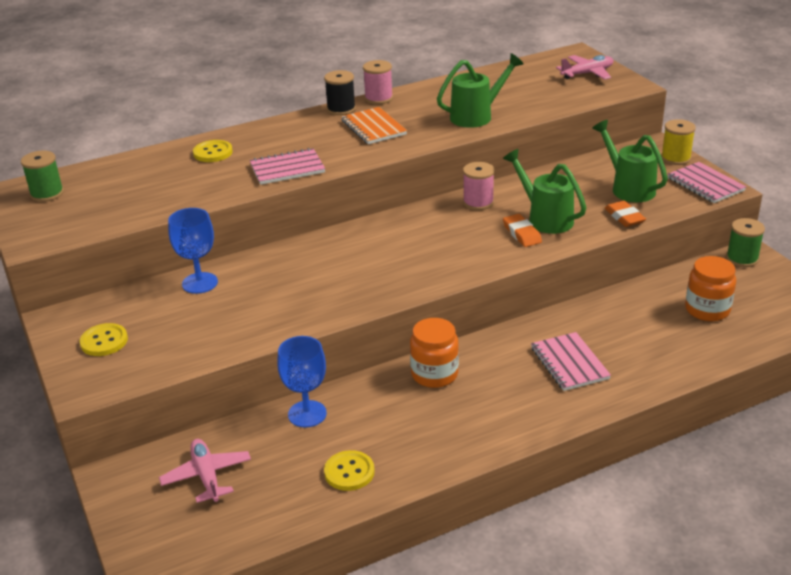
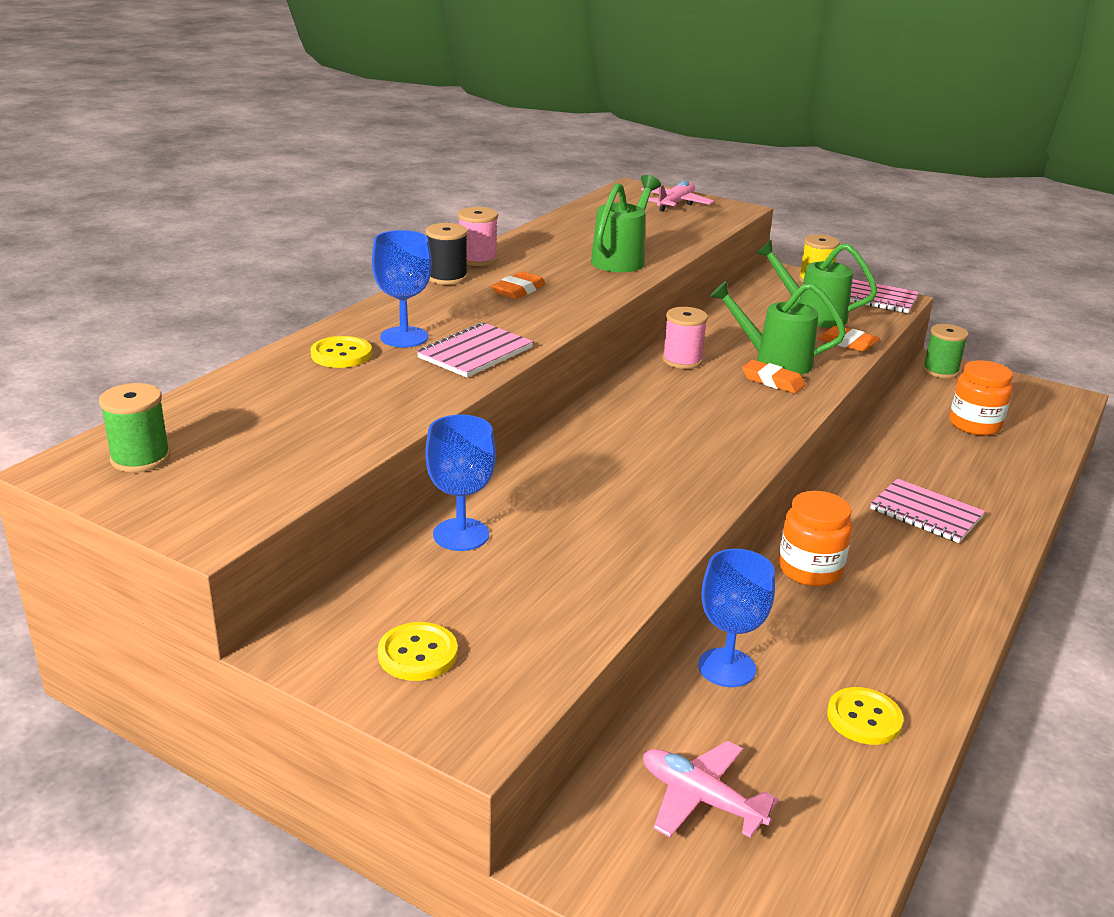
camera: 35 degrees left, 5 degrees down
(261, 148) = (404, 337): none -> blue goblet
(373, 128) = (518, 290): orange notebook -> orange eraser

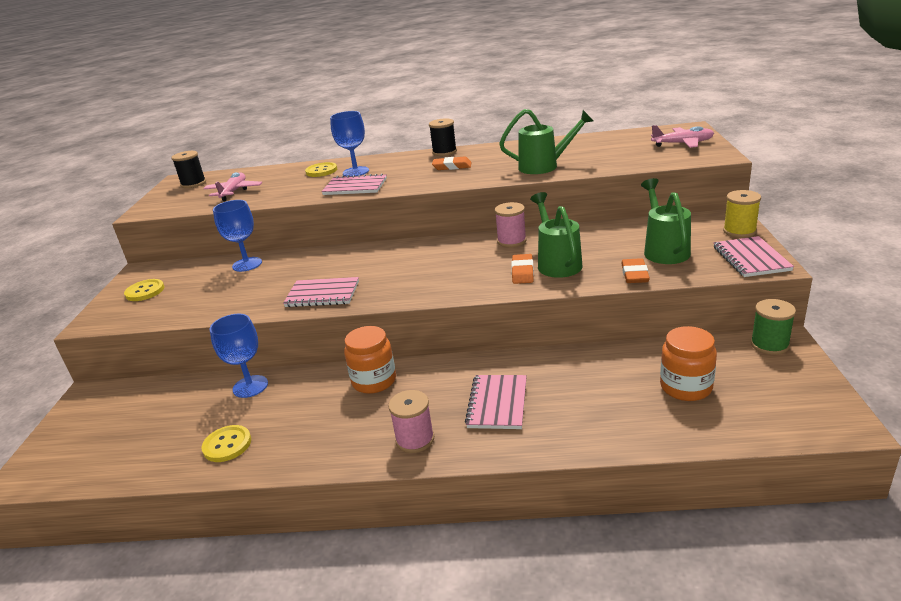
camera: 65 degrees right, 0 degrees up
(140, 458) = (193, 184): green spool -> black spool
(477, 259) = (481, 147): pink spool -> pink spool (415, 439)
(668, 501) = (322, 294): none -> pink notebook
(701, 799) = (137, 414): pink plane -> pink plane (234, 192)

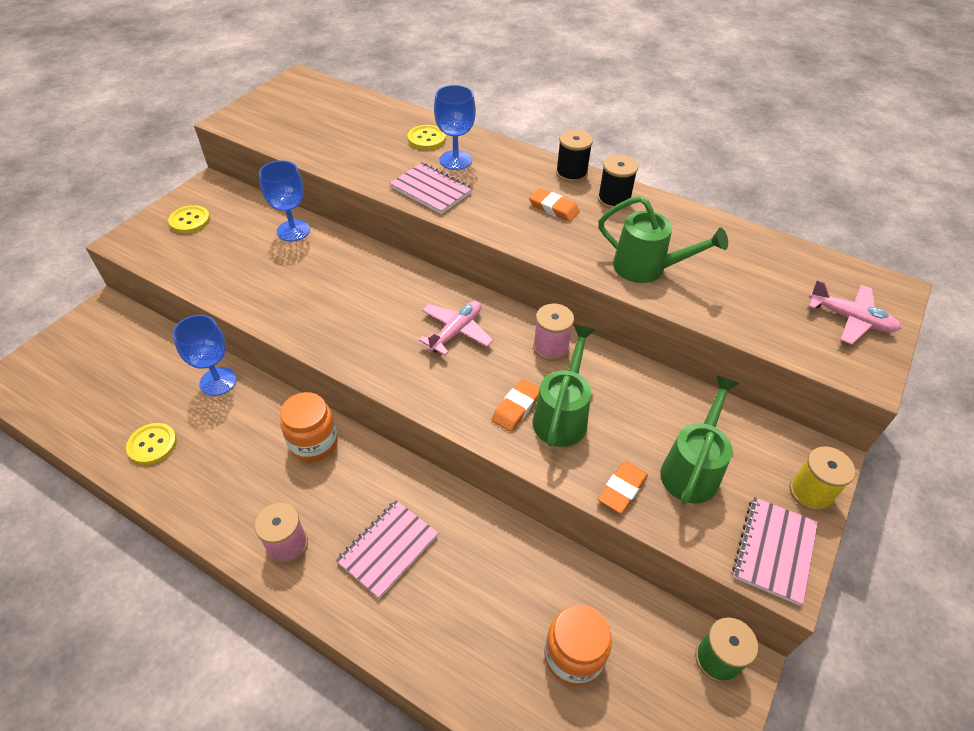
camera: 25 degrees right, 20 degrees up
(193, 184) = (303, 94): black spool -> black spool (614, 199)
(234, 192) = (324, 131): pink plane -> pink plane (456, 332)
(322, 294) = (317, 321): pink notebook -> none

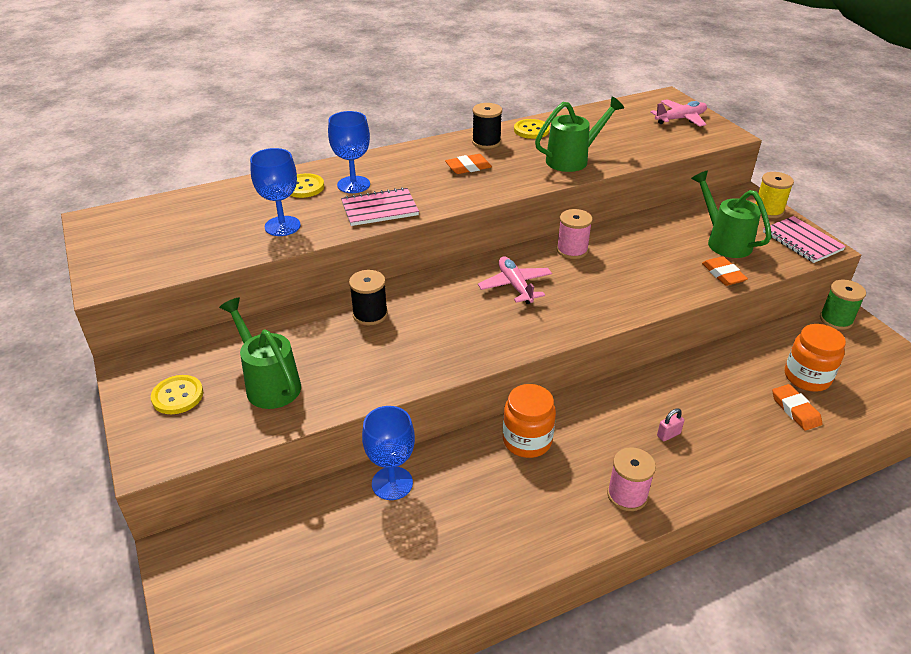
camera: 55 degrees left, 10 degrees down
(152, 445) = (436, 561): yellow button -> yellow button (531, 130)
(293, 231) = (284, 330): blue goblet -> blue goblet (282, 226)
(388, 549) = (668, 434): pink notebook -> pink padlock
(516, 407) = (619, 288): orange eraser -> orange eraser (795, 410)
(562, 416) = (642, 272): green watering can -> green watering can (269, 383)
(571, 173) = (435, 145): black spool -> black spool (370, 314)

